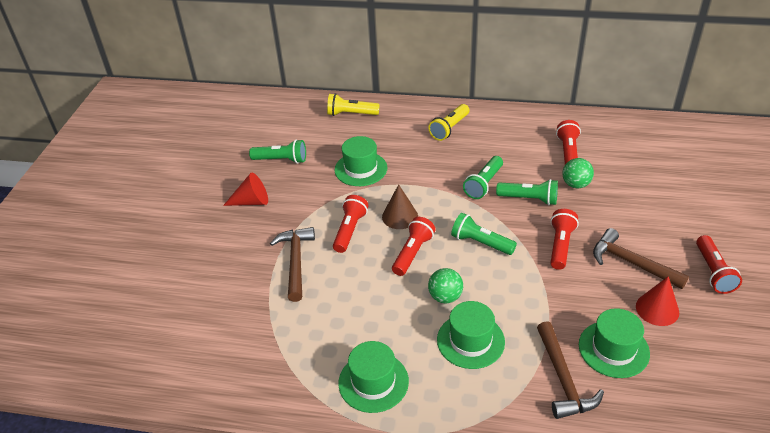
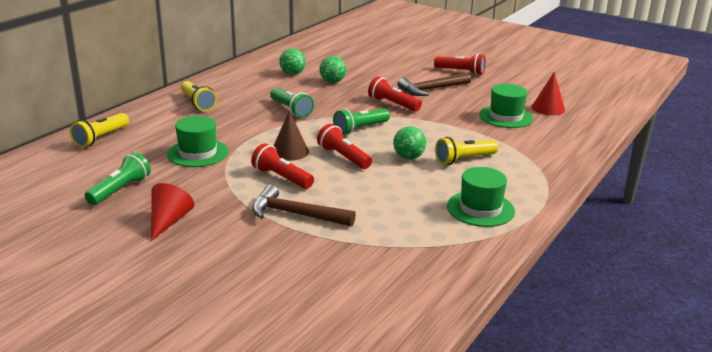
camera: 70 degrees left, 15 degrees down
(470, 341) = (464, 160): green hat -> yellow flashlight
(529, 199) = (330, 100): green flashlight -> none
(563, 379) = (522, 139): brown hammer -> none
(568, 152) = (292, 74): red flashlight -> green ball
(657, 309) = (480, 95): red cone -> red cone (548, 108)

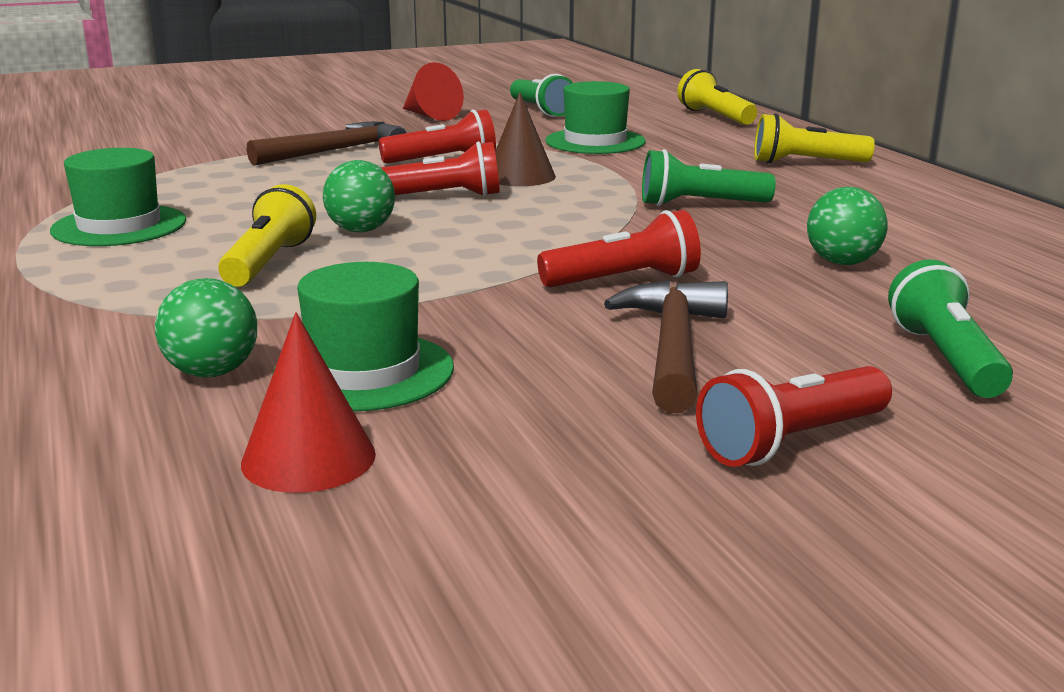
camera: 125 degrees right, 5 degrees down
(292, 74) = (934, 241): green ball -> green ball (212, 372)
(360, 129) = (535, 228): green flashlight -> green flashlight (945, 358)

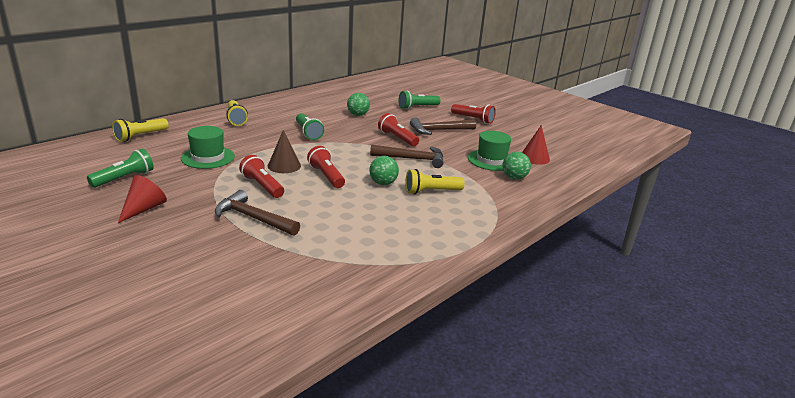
camera: 115 degrees left, 5 degrees up
(119, 226) = (420, 236): green hat -> none
(465, 274) = (412, 159): none -> brown hammer

